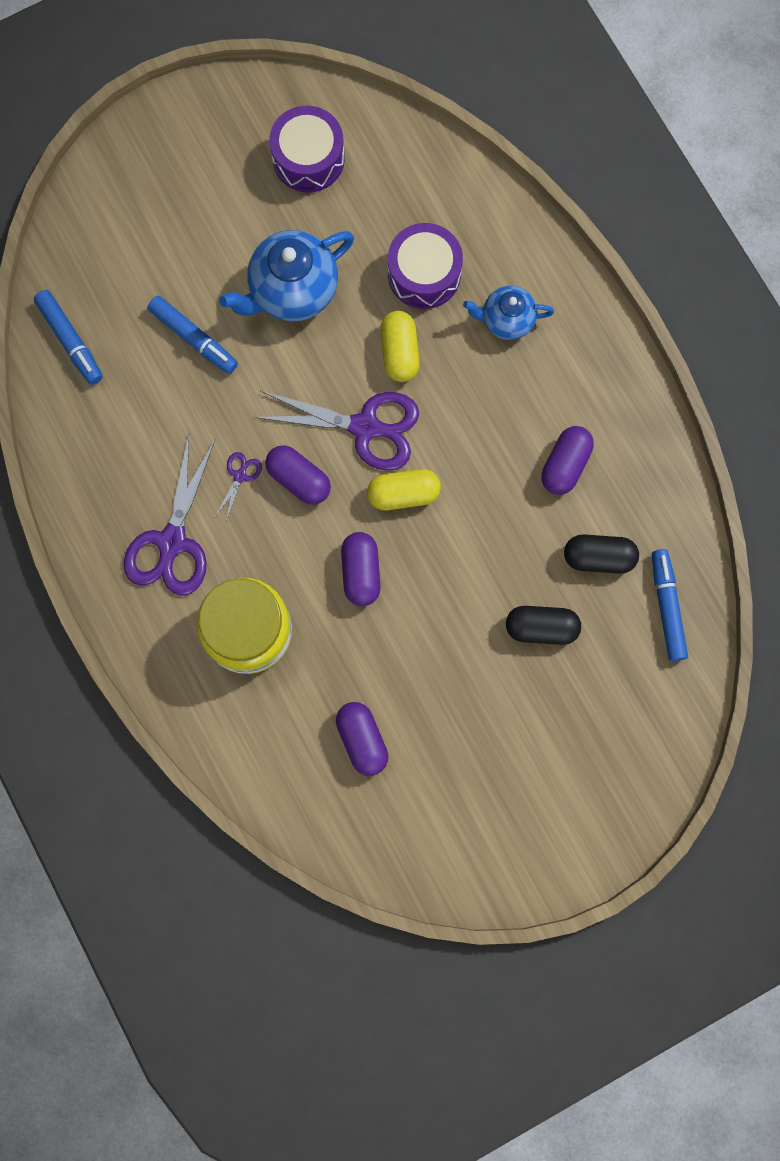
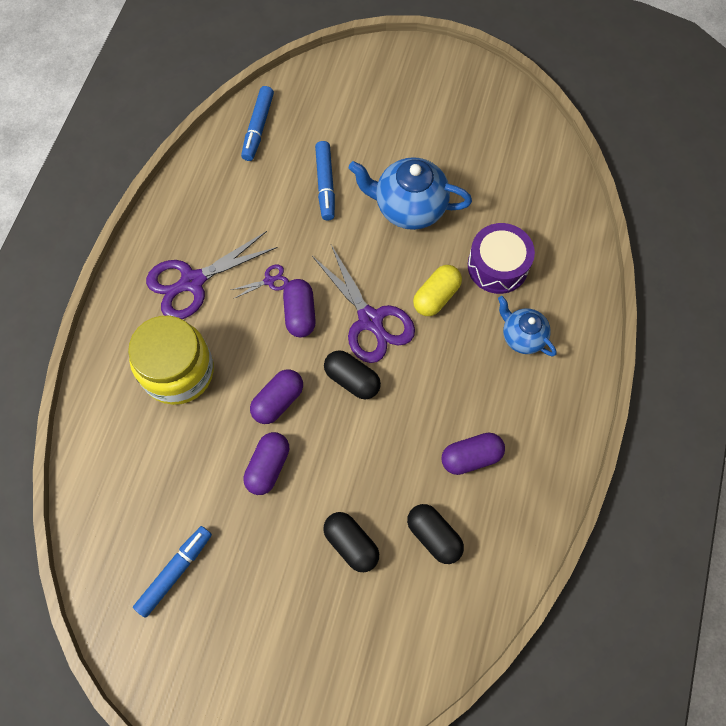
camera: 45 degrees right, 10 degrees down
(308, 158) = (494, 146): purple drum -> none
(362, 740) = (171, 501): purple capsule -> purple capsule (268, 467)
(403, 494) = (352, 380): yellow capsule -> black capsule
(666, 607) = (446, 614): blue marker -> blue marker (174, 572)

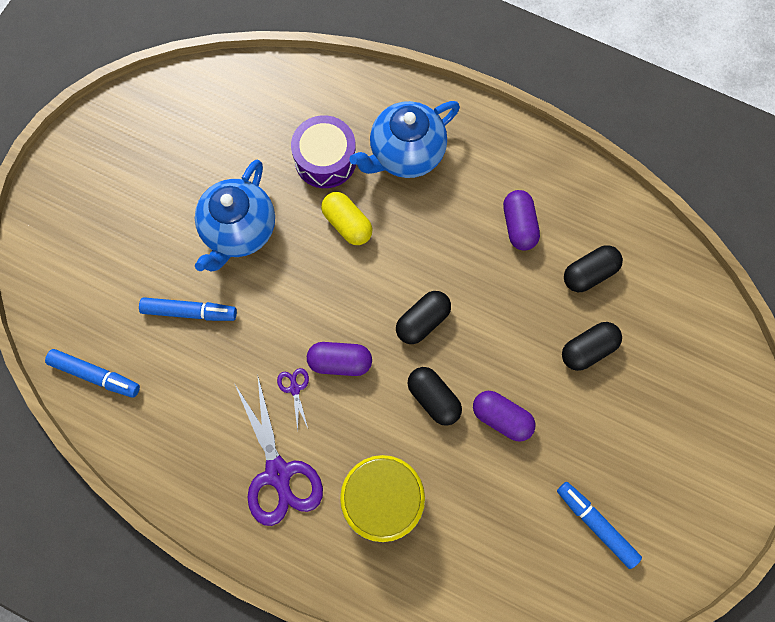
camera: 80 degrees left, 5 degrees up
(278, 401) = (433, 398): purple capsule -> black capsule
(371, 320) = (361, 292): purple scissors -> none
(522, 336) = (405, 154): blue teapot -> blue teapot, size x1.66

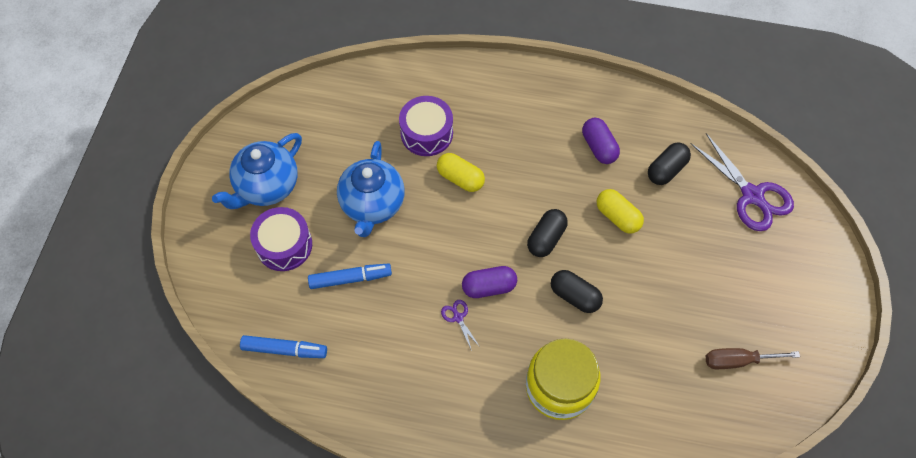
camera: 15 degrees left, 10 degrees down
(128, 254) = (284, 245): none -> purple drum
(278, 474) = (466, 389): purple scissors -> purple scissors (752, 196)
(405, 154) = (490, 114): blue teapot -> blue teapot (267, 187)
(501, 418) = (634, 297): purple capsule -> none
(513, 316) = (617, 217): none -> yellow capsule
(588, 349) = (685, 227): black capsule -> none
(596, 525) = (738, 360): blue marker -> brown screwdriver

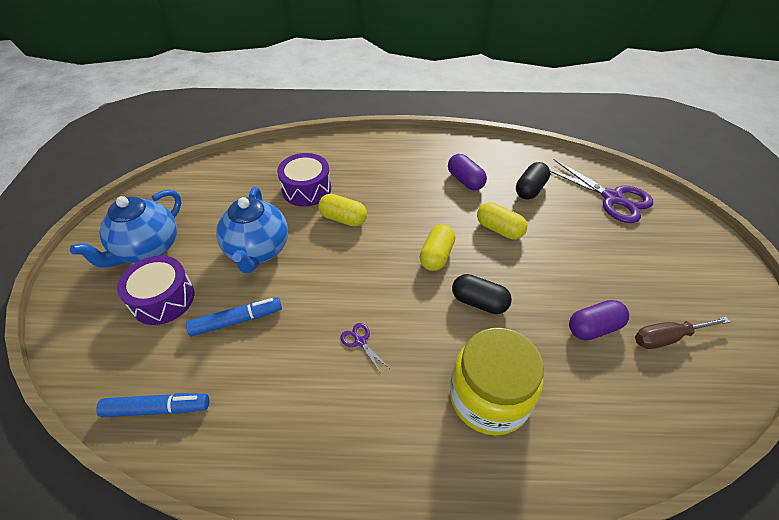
camera: 10 degrees left, 15 degrees down
(489, 287) = (388, 307): purple capsule -> purple capsule (594, 328)
(546, 238) = (436, 256): black capsule -> yellow capsule

